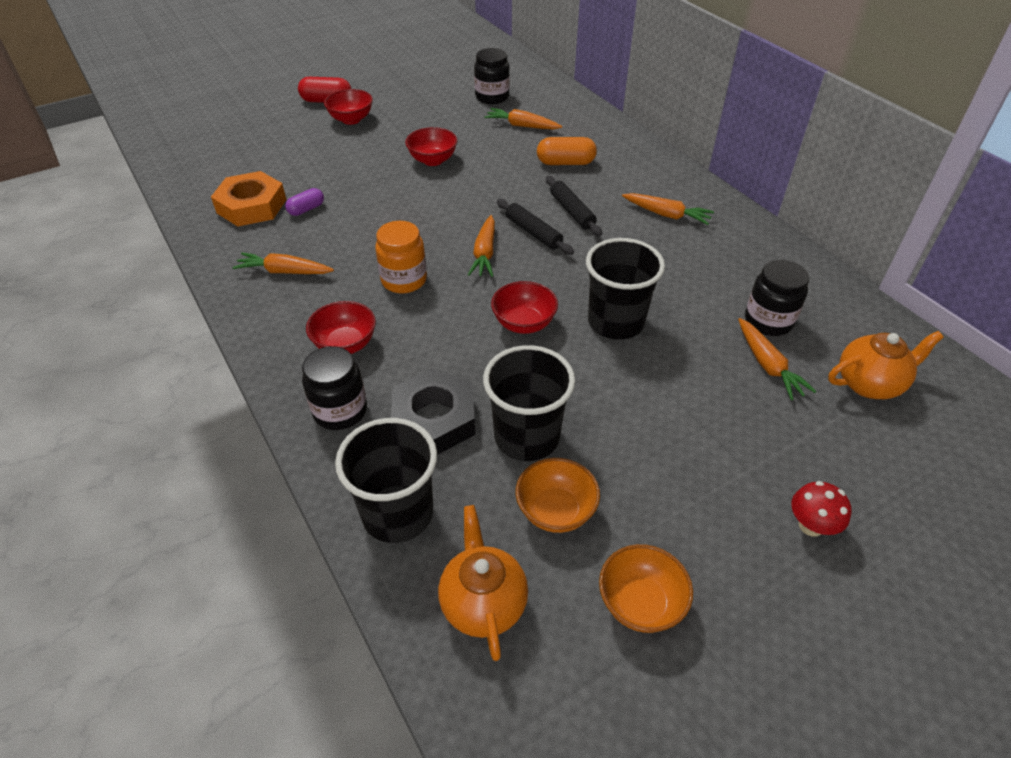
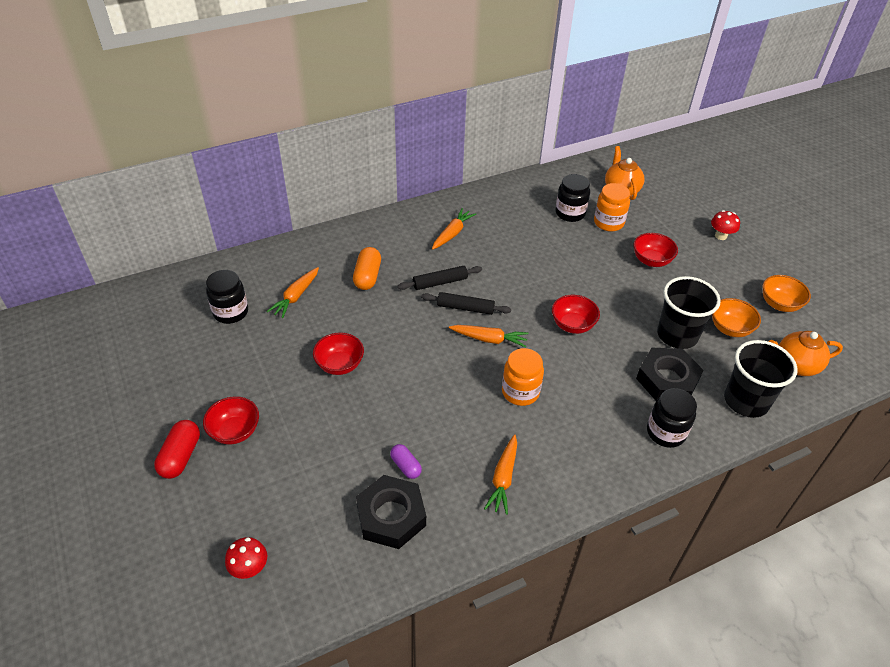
camera: 85 degrees left, 0 degrees up
(216, 145) = (250, 568): none -> red mushroom
(251, 206) = (391, 516): orange nut -> black nut
(345, 344) = (597, 430): red bowl -> red bowl (651, 261)
(533, 233) = (465, 308): black rolling pin -> black rolling pin turned 45 degrees clockwise
(615, 322) = (571, 279): black cup -> none
(768, 365) = (608, 223): orange carrot -> orange jar

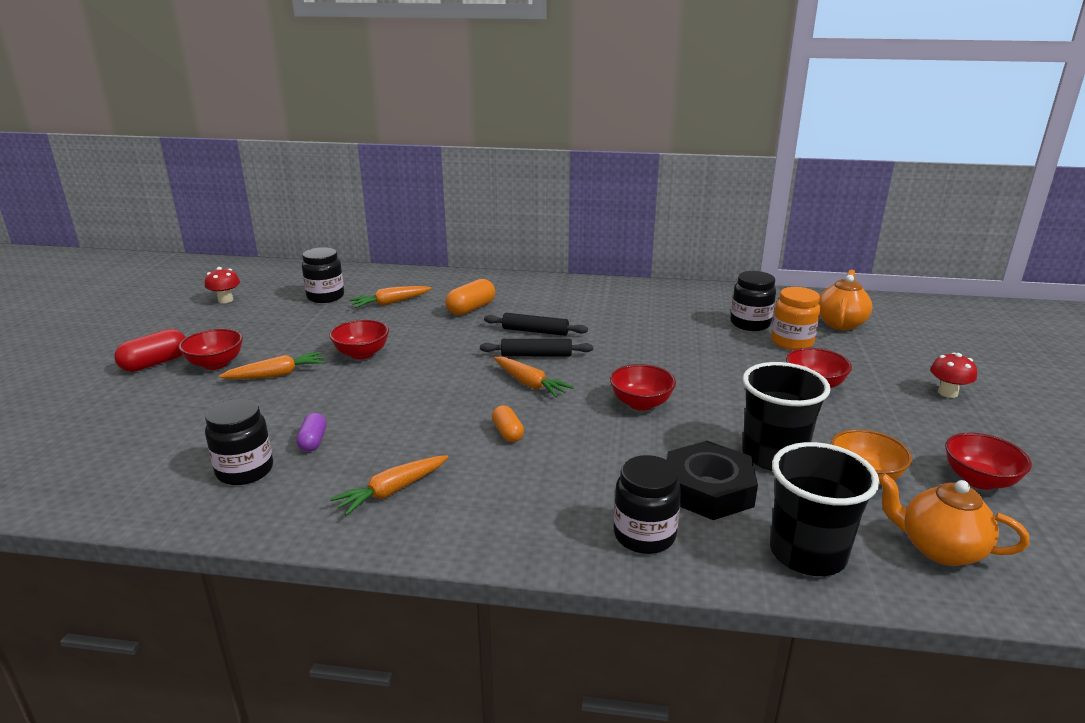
camera: 35 degrees right, 20 degrees down
(250, 568) = (83, 452): red mushroom -> red mushroom (225, 300)
(391, 516) = (245, 471): black nut -> black jar
(452, 233) = (594, 304): orange carrot -> orange carrot (276, 375)
(465, 308) = (536, 355): black rolling pin -> black rolling pin turned 45 degrees counterclockwise
(520, 392) = (508, 433): orange jar -> orange capsule
(779, 304) = (979, 480): orange bowl -> red bowl

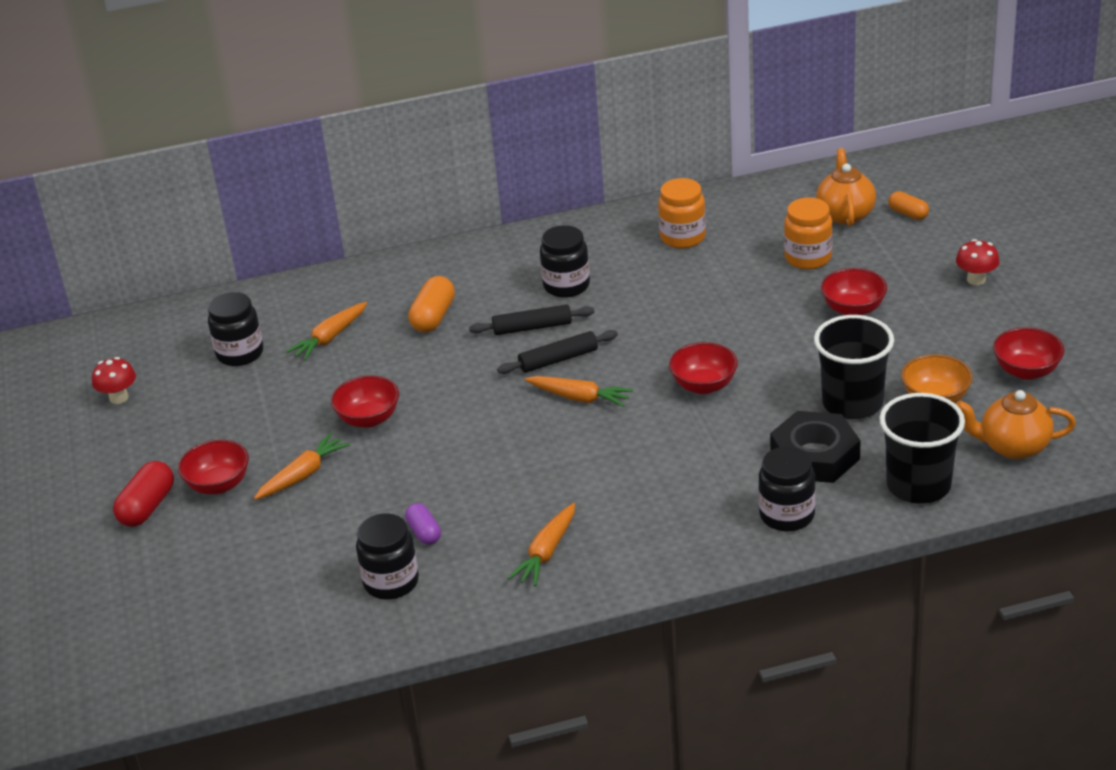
camera: 20 degrees left, 10 degrees up
(508, 433) = (602, 460): orange capsule -> orange capsule (908, 214)
(695, 307) = (682, 237): none -> orange jar
(750, 324) = (753, 244): black jar -> black jar (566, 286)

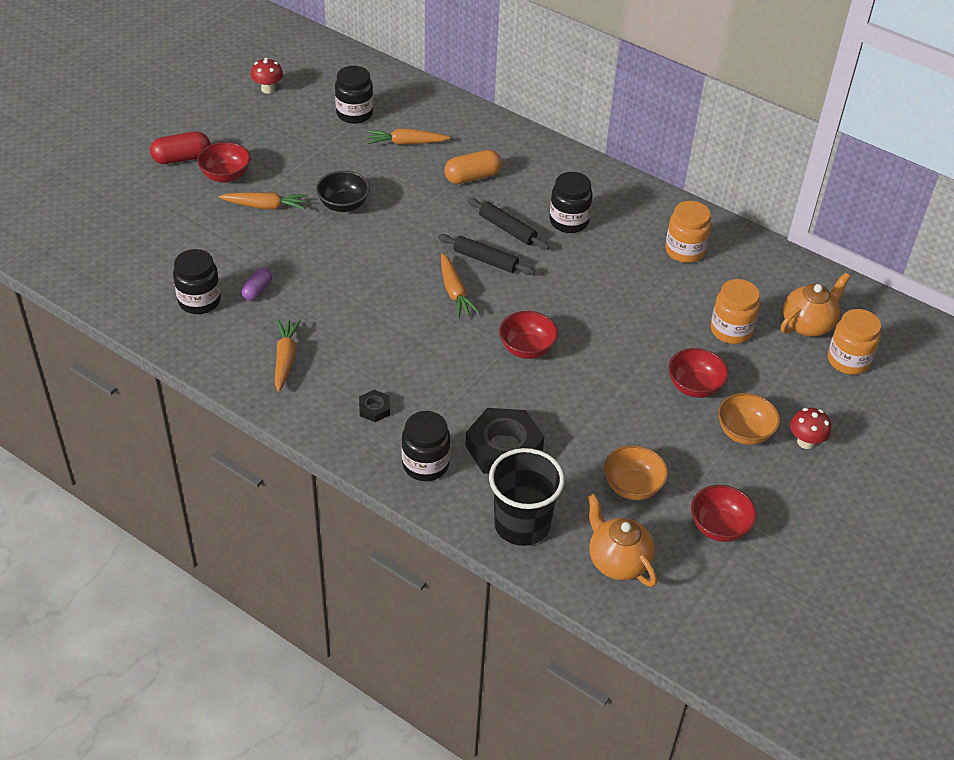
camera: 45 degrees right, 10 degrees up
(368, 419) = (343, 205): red bowl -> black bowl
(546, 552) = (285, 359): orange carrot -> orange carrot turned 105 degrees clockwise
(680, 518) = (374, 409): none -> black nut
(852, 403) = (582, 440): black cup -> none
(908, 214) = (848, 360): orange capsule -> orange jar
(934, 307) = (744, 433): none -> orange bowl

